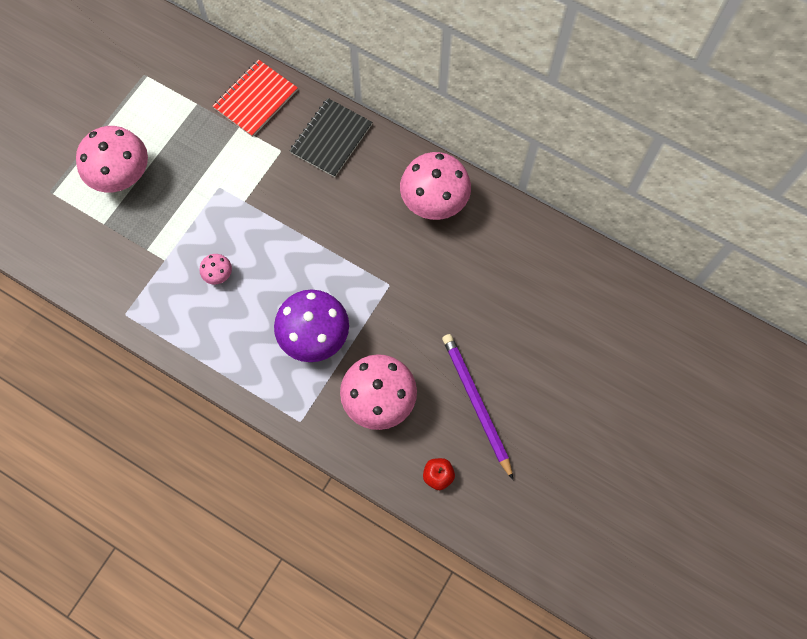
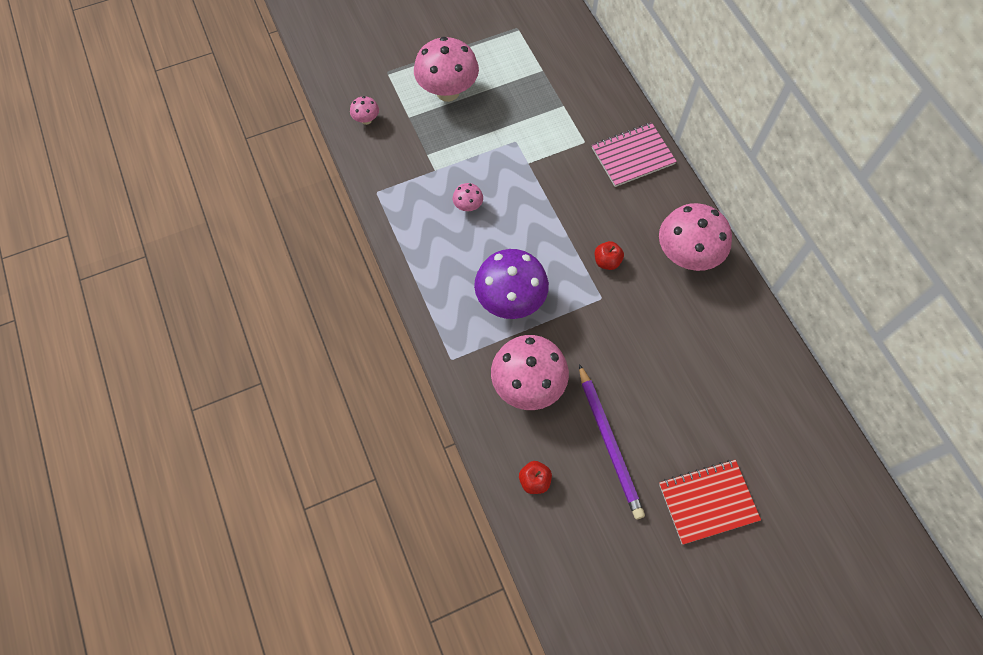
camera: 35 degrees right, 5 degrees down
(65, 251) = (366, 120): none -> pink mushroom
(256, 99) = (591, 93): red notebook -> red notebook (708, 502)
(331, 139) = (632, 156): black notebook -> pink notebook
(372, 249) = (607, 261): none -> red apple
(476, 403) = (609, 443): purple pencil -> purple pencil turned 150 degrees clockwise

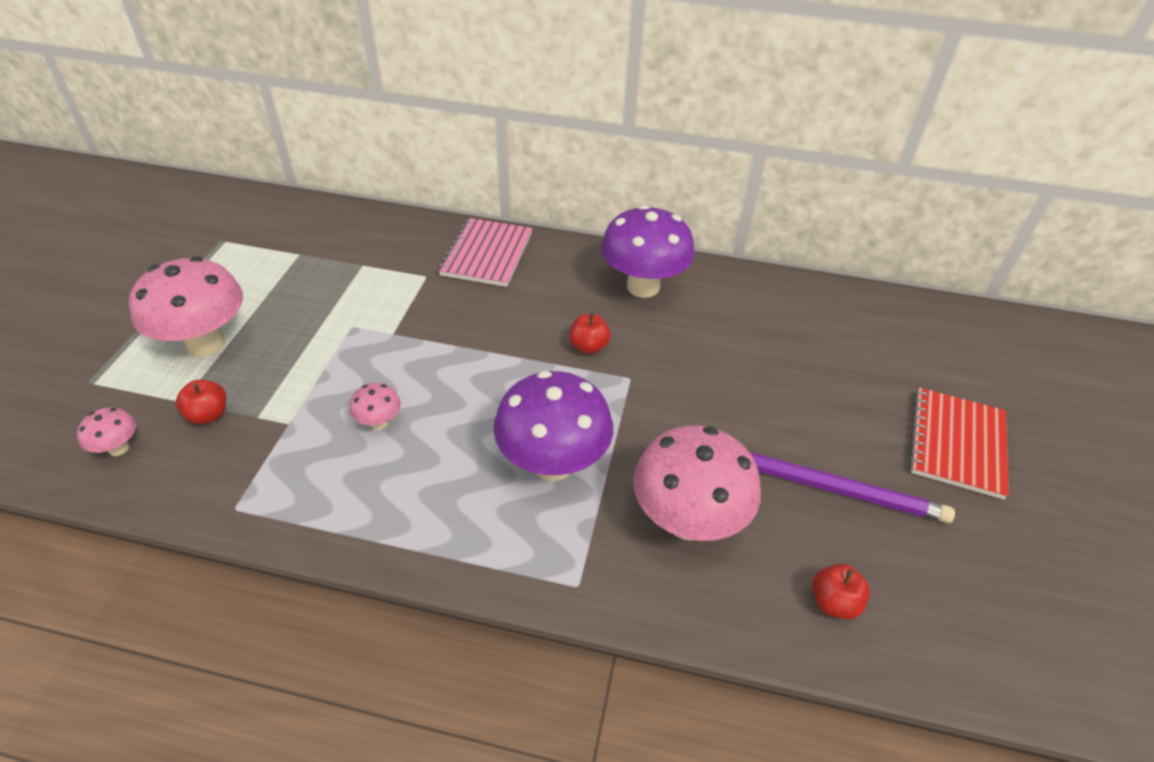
camera: 55 degrees left, 20 degrees down
(411, 134) = (208, 414): none -> red apple
(686, 256) = (643, 286): pink mushroom -> purple mushroom

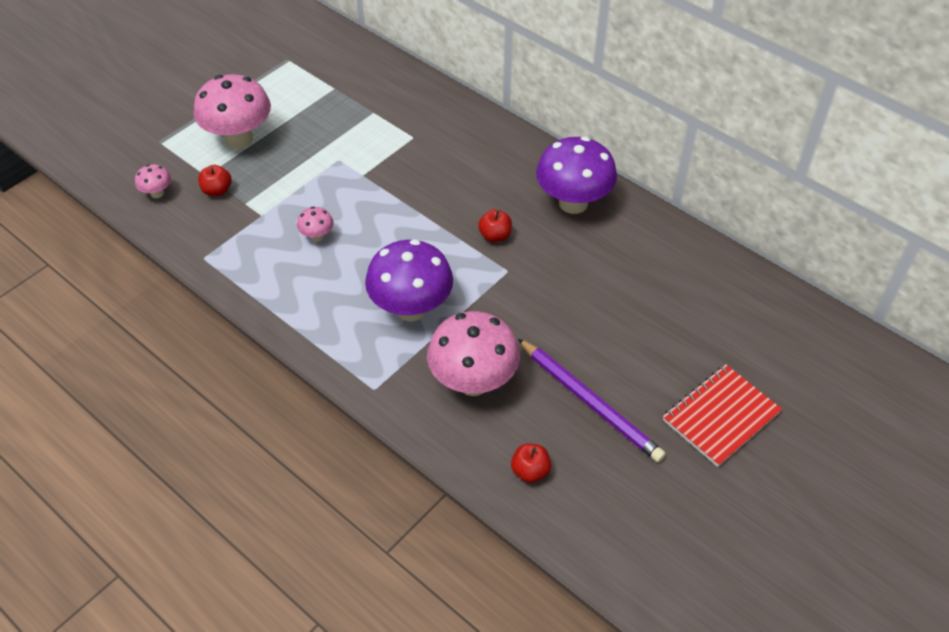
camera: 30 degrees right, 5 degrees up
(487, 254) = (470, 134): pink notebook -> none

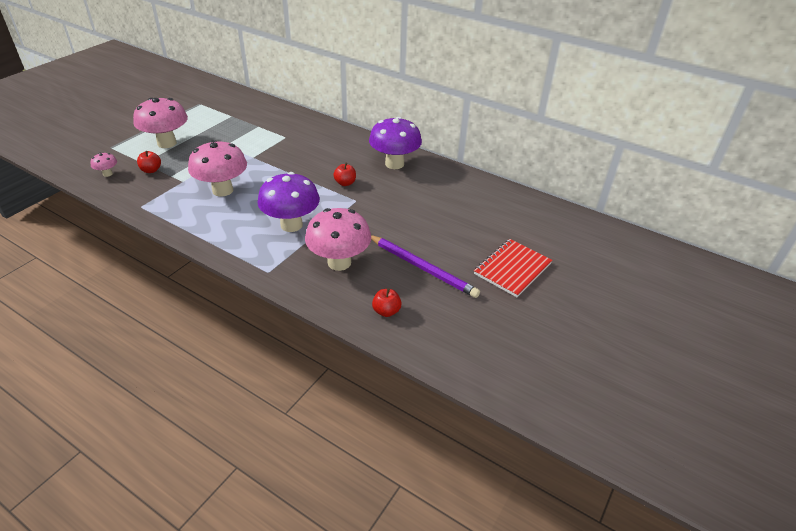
camera: 10 degrees left, 10 degrees down
(317, 236) = (222, 190): pink mushroom -> pink mushroom, size x2.22

